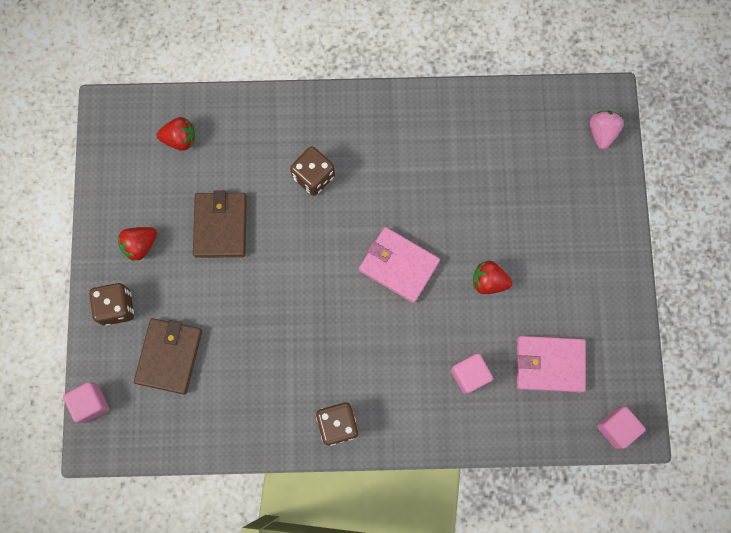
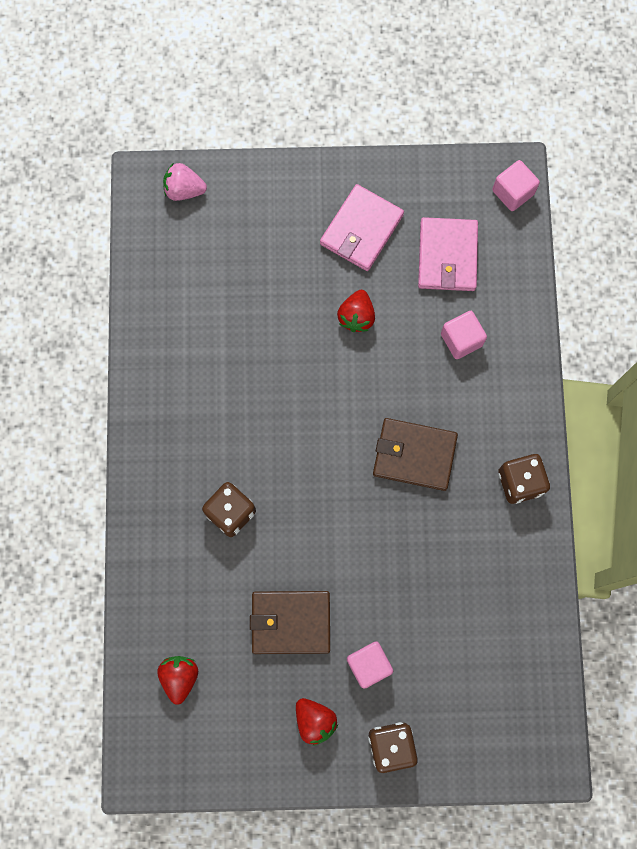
camera: 90 degrees left, 0 degrees up
(91, 403) = (506, 770): pink cube -> pink cube (368, 665)
(169, 356) = (448, 678): brown wallet -> brown wallet (414, 455)
(398, 265) = (338, 414): pink wallet -> pink wallet (361, 230)

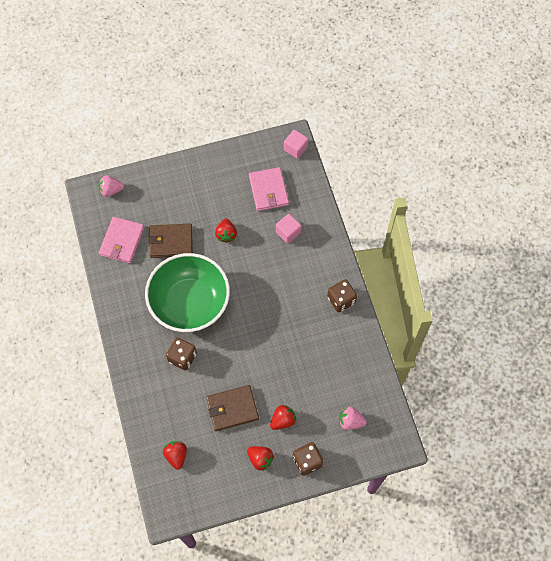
camera: 15 degrees left, 10 degrees down
(266, 420) = (189, 302): none -> green bowl
(361, 230) = (217, 188): pink wallet -> pink wallet (122, 241)
(368, 665) = (283, 420): pink cube -> red strawberry
(414, 455) = (278, 300): brown wallet -> brown wallet (171, 242)
(480, 697) = (350, 421): none -> pink strawberry

